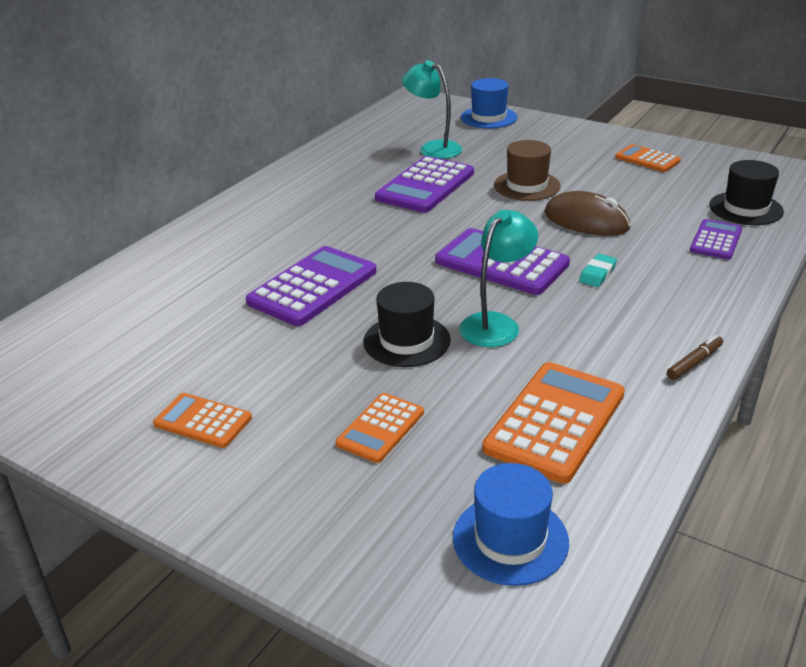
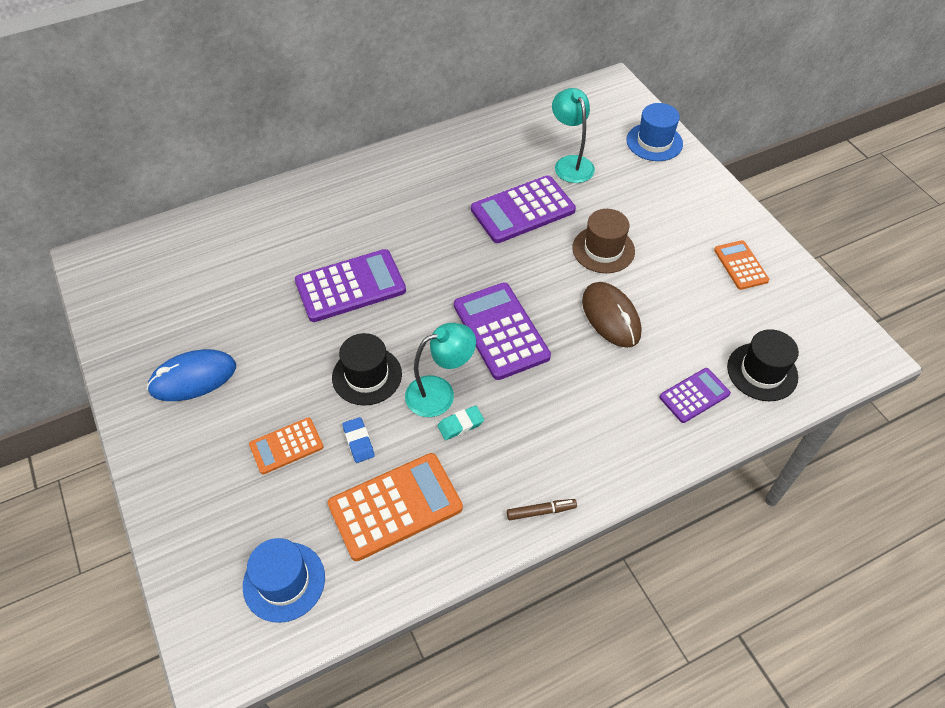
camera: 30 degrees right, 20 degrees up
(203, 421) = (193, 378): orange calculator -> blue mouse
(457, 391) = (358, 441): none -> blue eraser
(597, 274) = (561, 382): turquoise eraser -> turquoise eraser (460, 425)

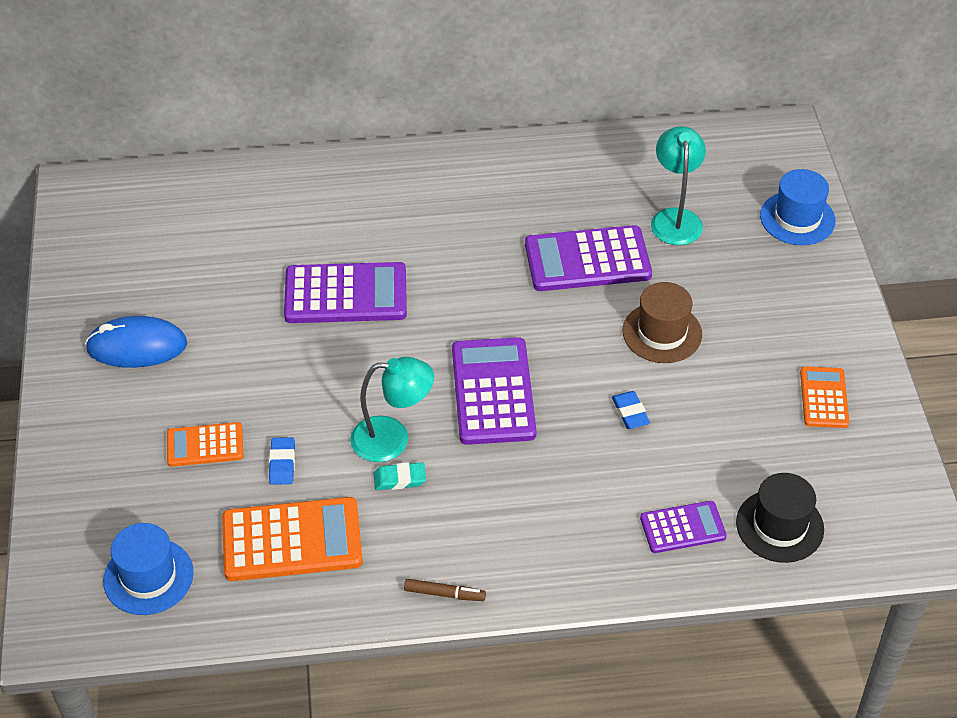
camera: 20 degrees right, 5 degrees down
(367, 376) = (321, 397): black hat -> none
(611, 317) = (630, 412): brown mouse -> blue eraser

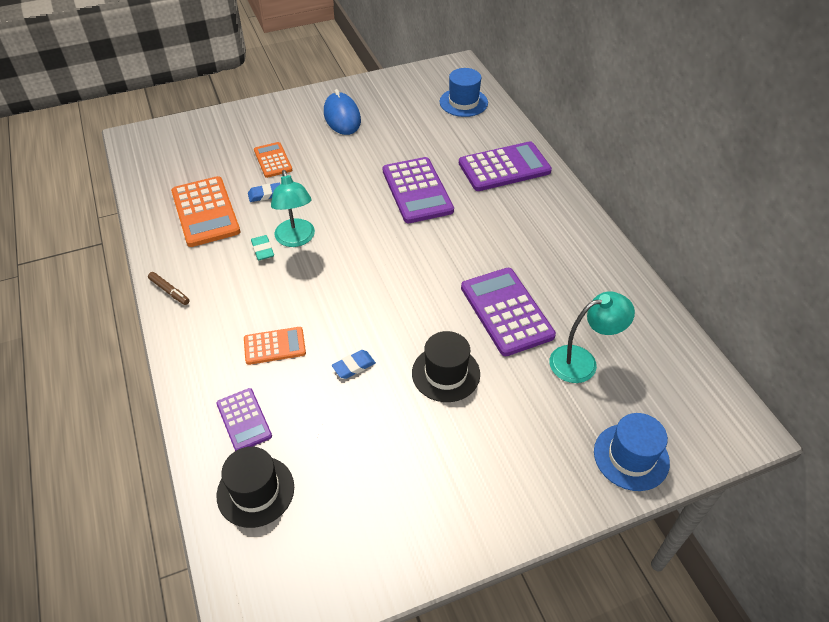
camera: 75 degrees right, 0 degrees up
(148, 576) = (173, 162): blue hat -> blue hat (463, 102)
(444, 594) = (169, 291): brown marker -> brown marker turned 45 degrees counterclockwise
(493, 392) = (352, 281): purple calculator -> purple calculator (504, 167)
(662, 333) = (446, 373): brown hat -> black hat
(823, 398) = (409, 508): orange calculator -> orange calculator (274, 346)

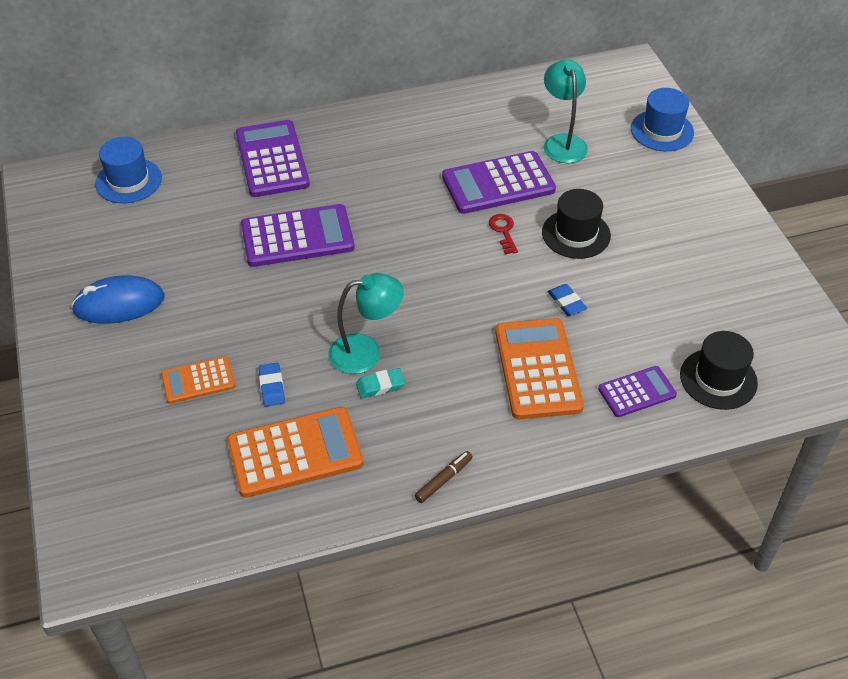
camera: 85 degrees left, 0 degrees up
(274, 346) = (537, 369): orange calculator -> orange calculator, size x1.74
(441, 318) = (503, 231): none -> red key

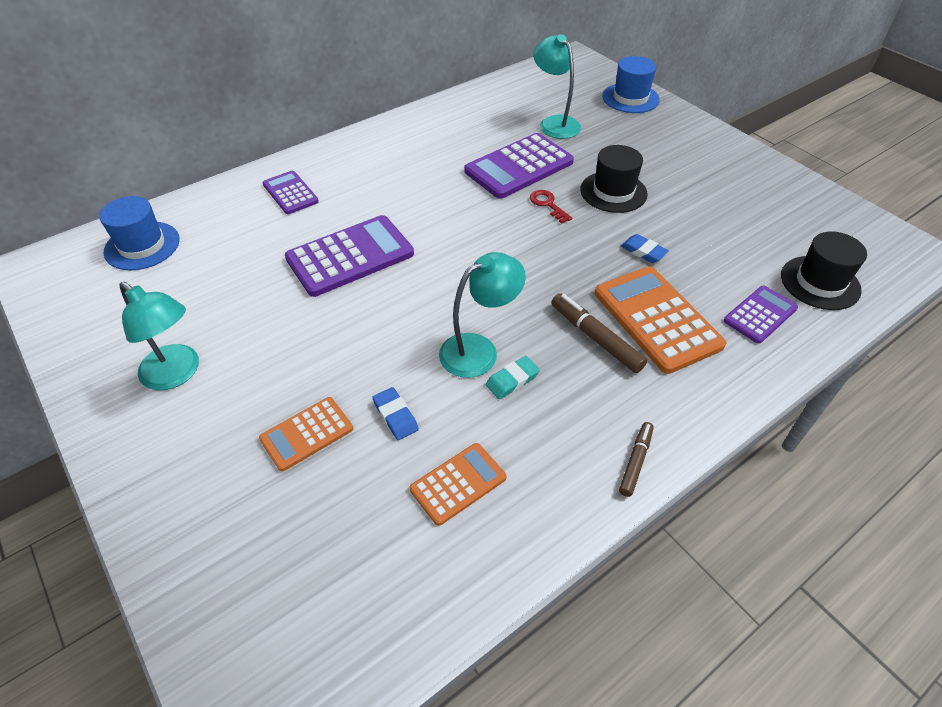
camera: 20 degrees left, 0 degrees up
(119, 304) = (177, 374): blue mouse -> turquoise lamp
(272, 159) = (290, 193): purple calculator -> purple calculator, size x0.58
(295, 453) = (458, 483): orange calculator -> orange calculator, size x0.58
(472, 370) = (595, 338): none -> brown marker

